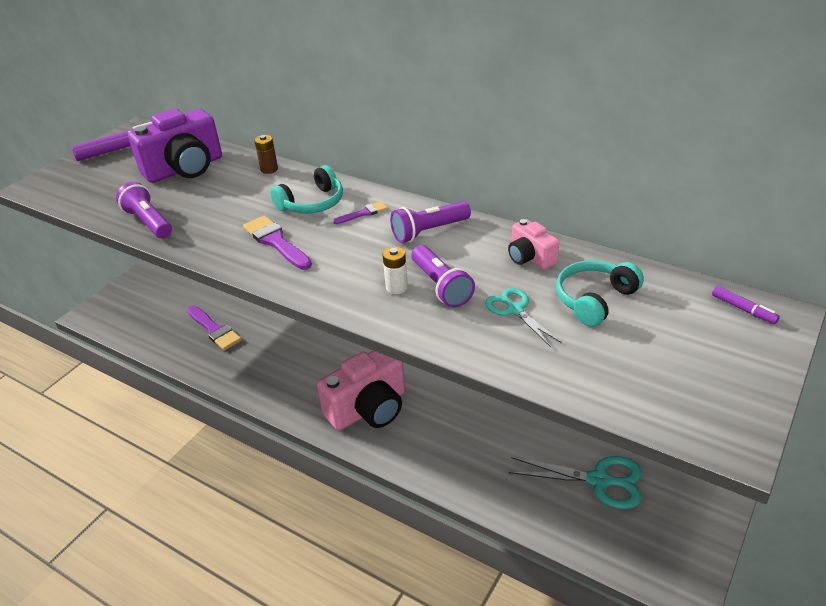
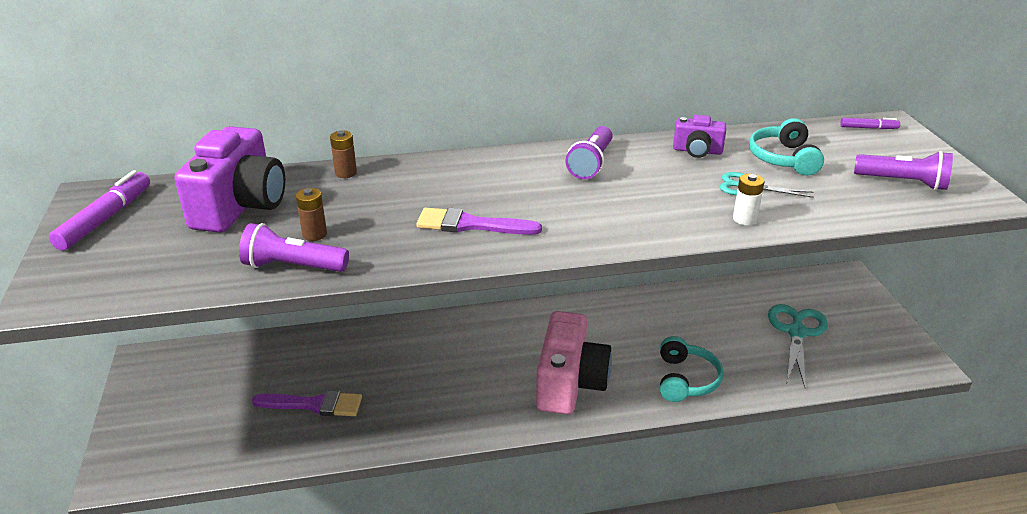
camera: 45 degrees left, 5 degrees down
(189, 206) = (314, 234): none -> brown battery
(312, 203) = (447, 183): turquoise headphones -> turquoise headphones (685, 379)
(363, 213) = (510, 172): purple brush -> none
(396, 287) = (640, 211): white battery -> white battery (744, 219)
(441, 286) = (671, 195): purple flashlight -> purple flashlight (903, 182)
(530, 258) = (697, 151): pink camera -> purple camera
(599, 480) = (796, 332): turquoise scissors -> turquoise scissors turned 45 degrees counterclockwise

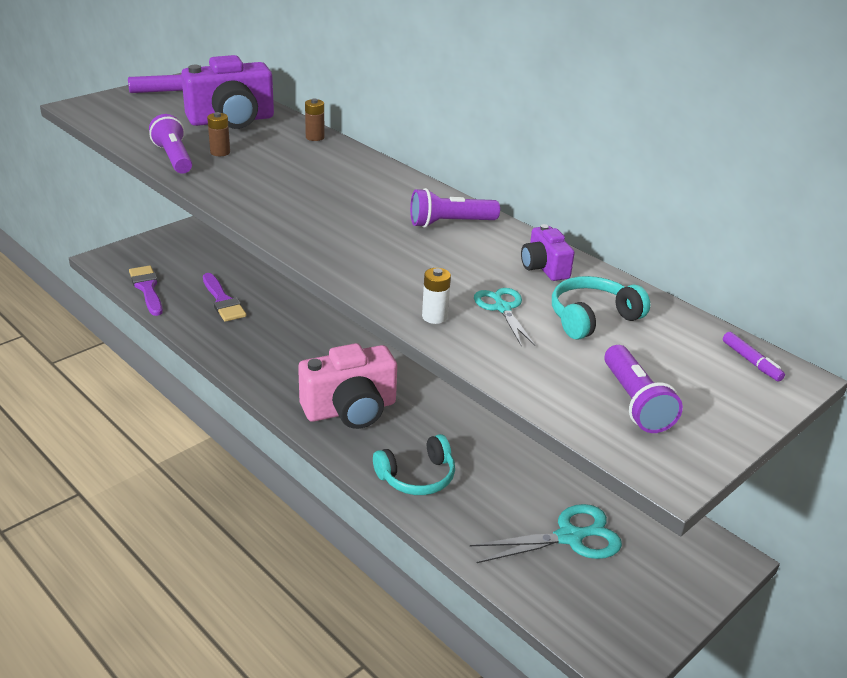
camera: 55 degrees right, 0 degrees up
(470, 225) = (290, 200): purple brush -> purple brush (147, 289)

